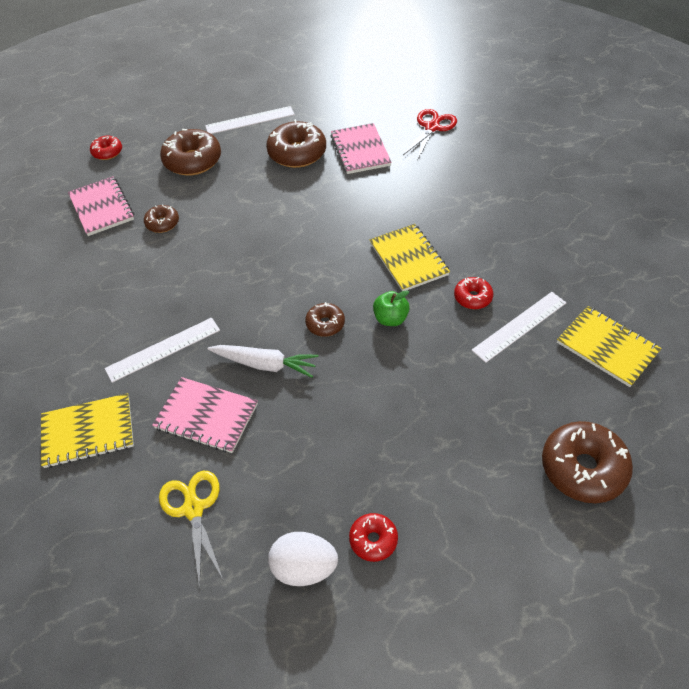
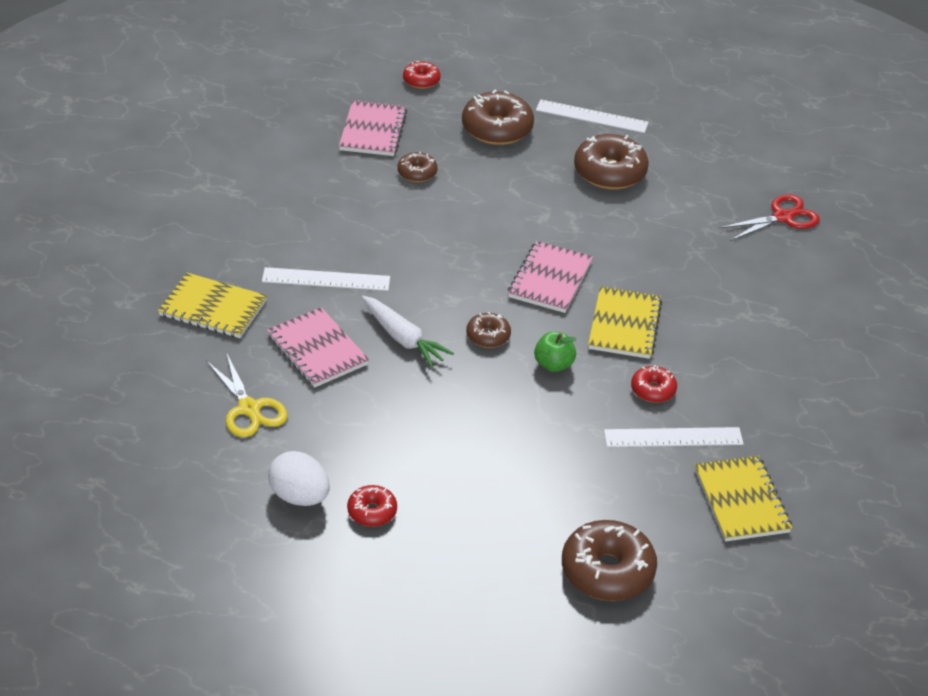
camera: 30 degrees right, 10 degrees down
(193, 509) = (249, 408): yellow scissors -> yellow scissors turned 135 degrees clockwise
(360, 150) = (679, 202): pink notebook -> pink notebook (550, 279)

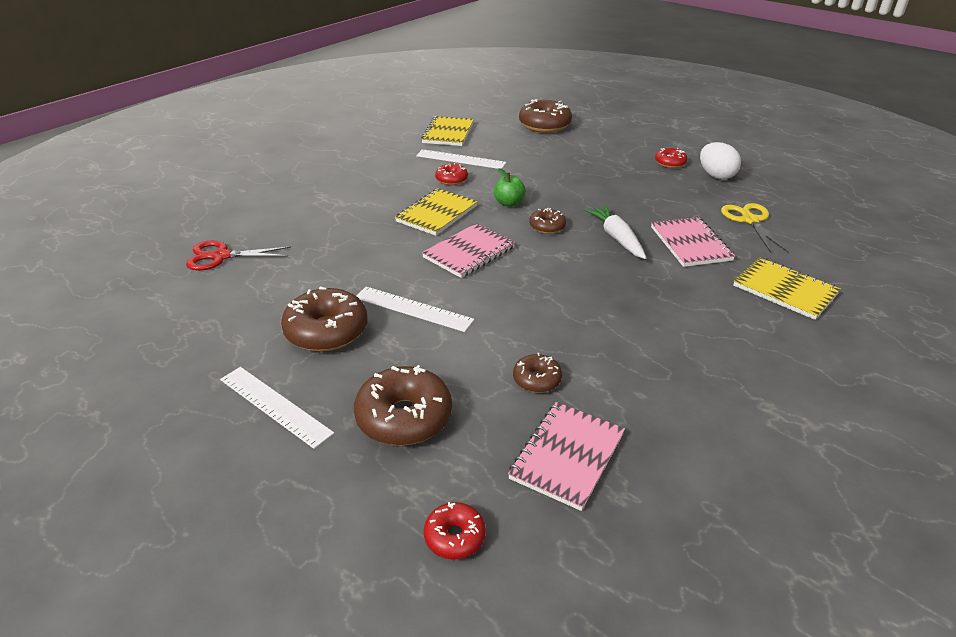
camera: 155 degrees left, 5 degrees down
(326, 279) = (672, 292): white ruler -> white ruler (413, 309)

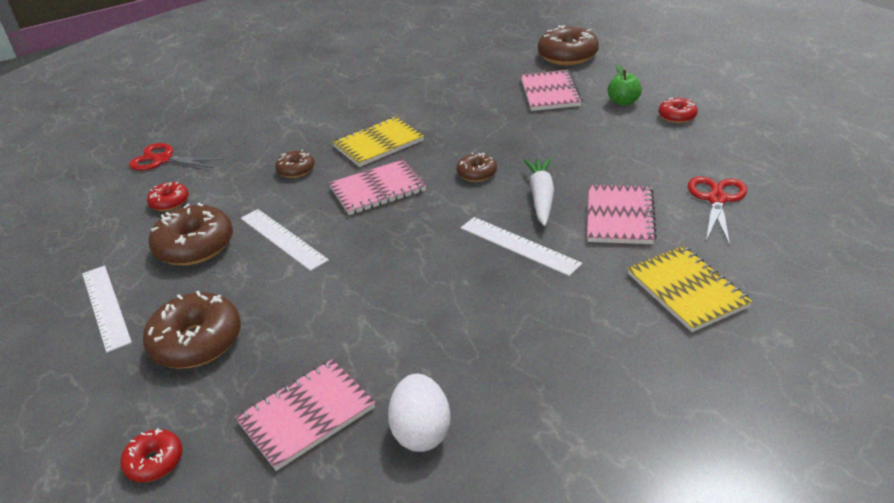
camera: 25 degrees right, 0 degrees up
(448, 133) = (457, 56): yellow notebook -> none
(451, 180) = (421, 108): red donut -> red donut (170, 202)
(460, 159) = (447, 87): white ruler -> white ruler (519, 245)
(509, 203) = (458, 141): green apple -> green apple (623, 102)
(537, 380) = (339, 333): brown donut -> brown donut (296, 170)
(554, 155) = (550, 92): none -> pink notebook
(716, 175) = (721, 138): white egg -> white egg (422, 432)
(750, 220) = (716, 199): yellow scissors -> red scissors

